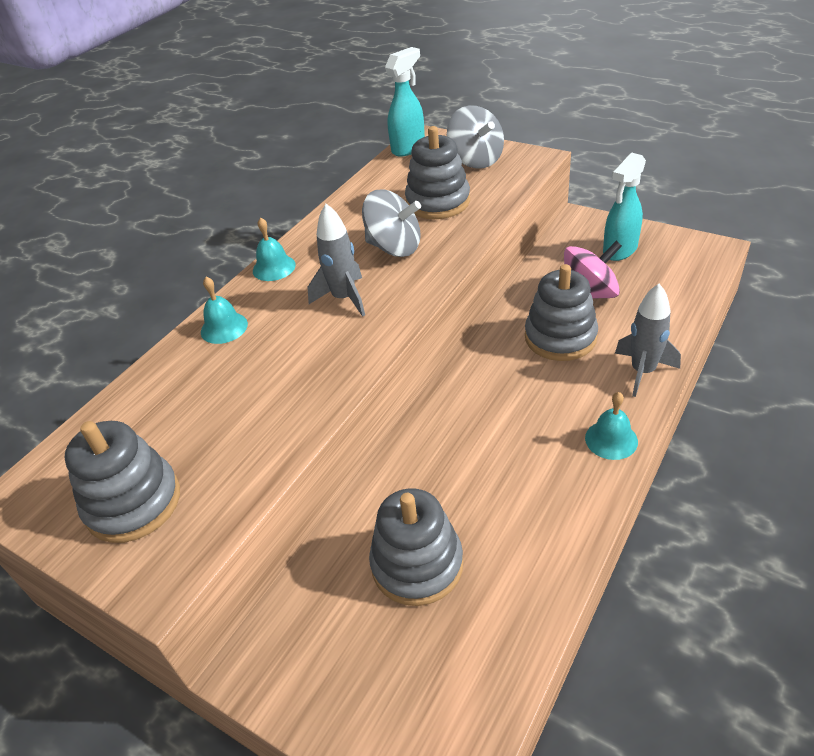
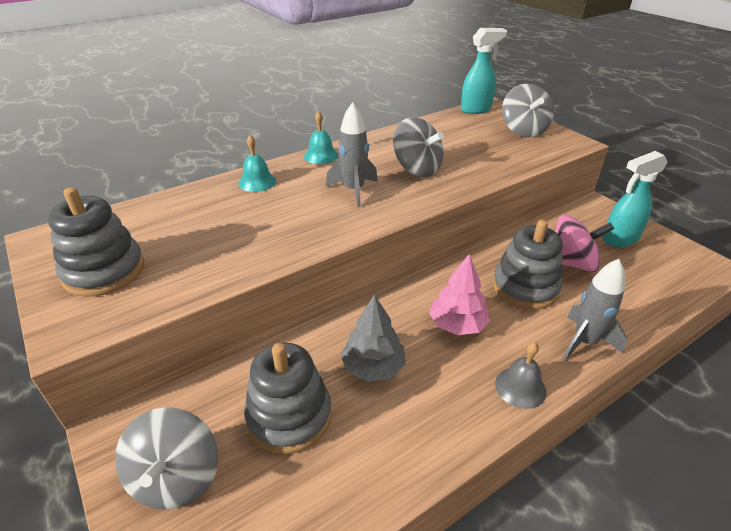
camera: 20 degrees right, 5 degrees down
(349, 673) = (177, 478): none -> grey spinning top
(438, 202) = (473, 149): grey stacking toy -> none
(466, 480) = (373, 367): none -> grey tree
(519, 403) = (457, 325): none -> pink tree
(611, 439) = (520, 387): turquoise bell -> grey bell

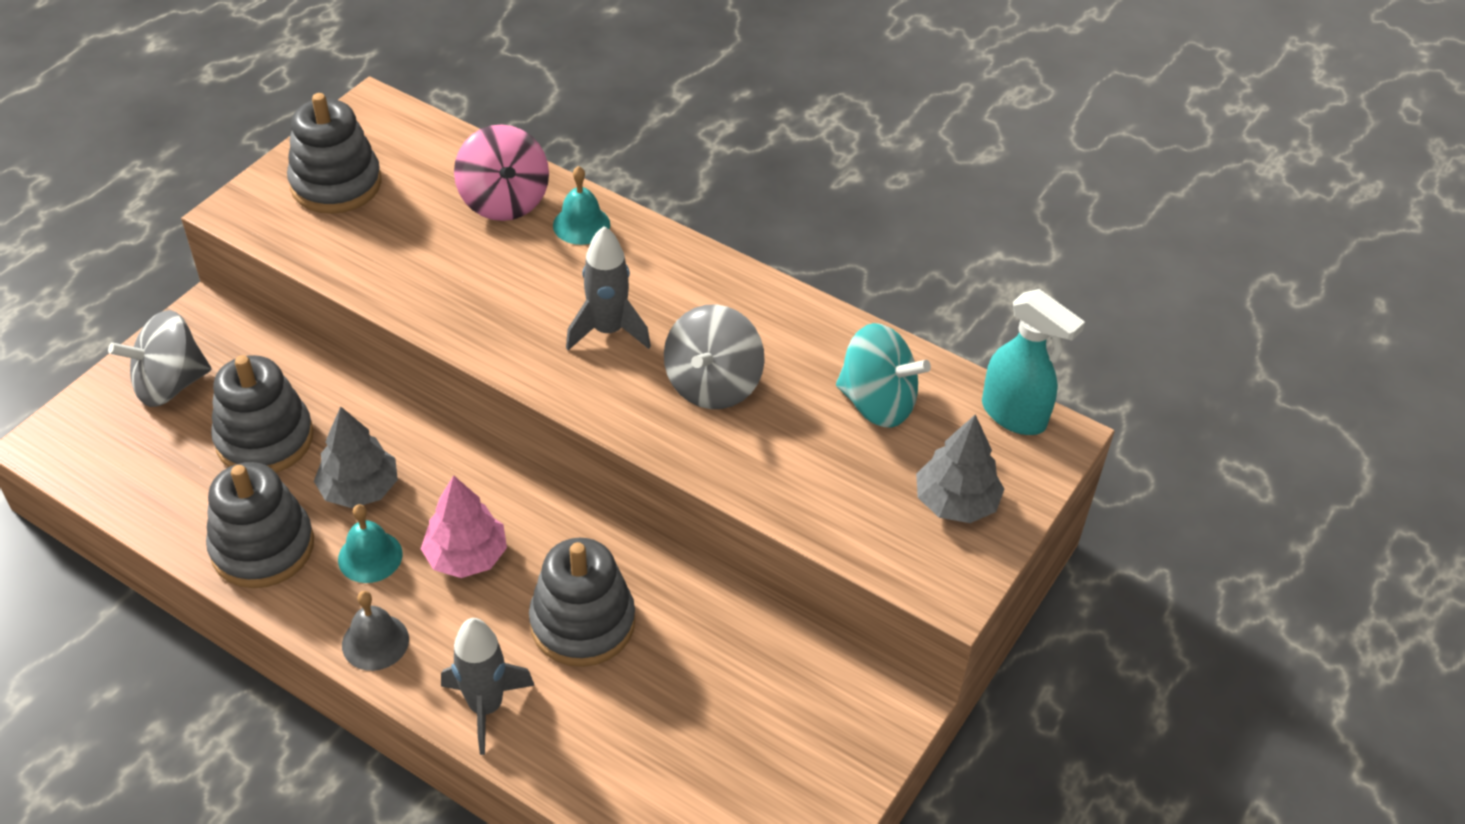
camera: 65 degrees right, 10 degrees up
(321, 156) = (695, 262): turquoise bell -> turquoise bell (370, 556)
(406, 440) = (262, 547): none -> grey stacking toy
(453, 133) = (877, 403): none -> turquoise spinning top
(523, 130) = (955, 502): grey spinning top -> grey tree
(571, 263) = (674, 678): pink spinning top -> pink spinning top (504, 201)
(619, 239) = (786, 747): turquoise spray bottle -> none

